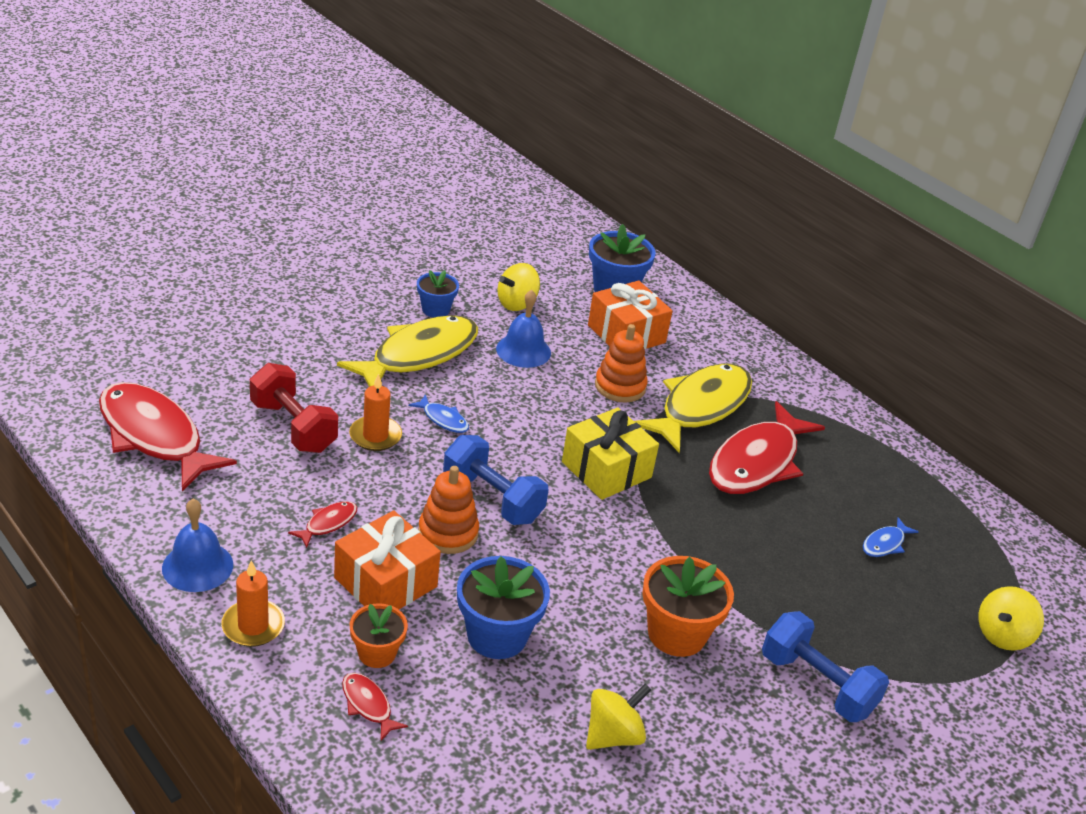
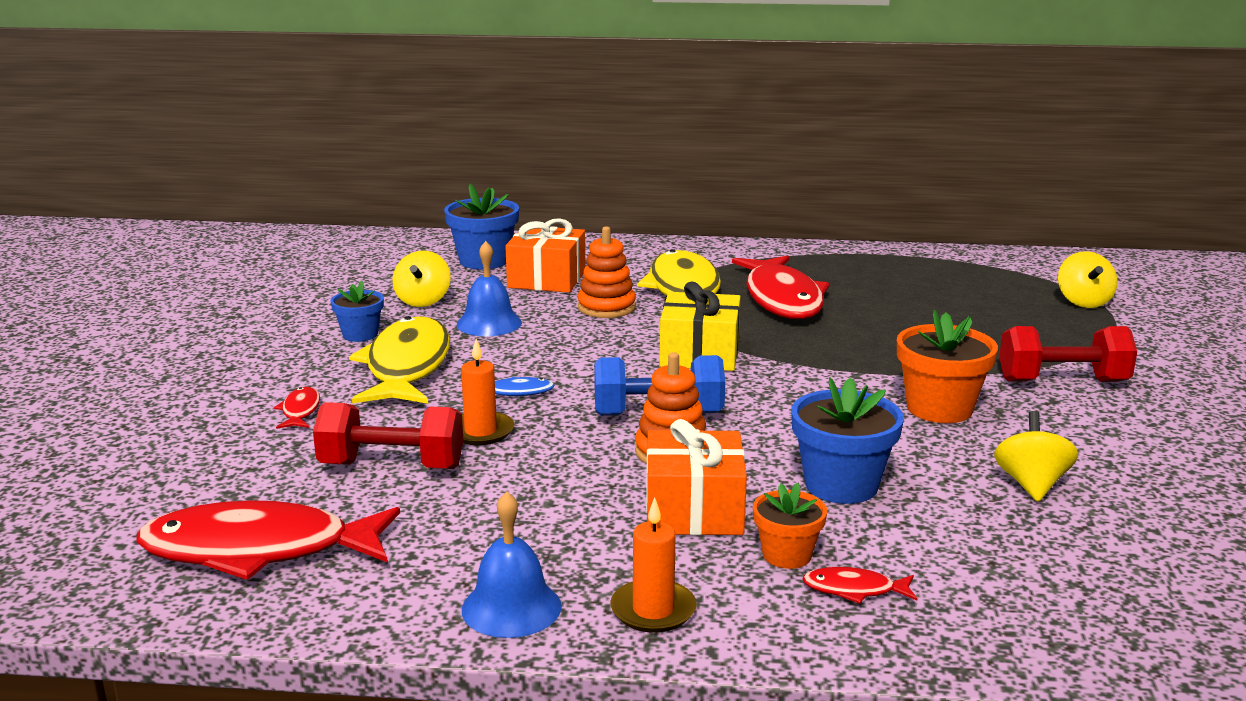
camera: 40 degrees left, 15 degrees down
(328, 524) = (564, 506): red fish -> red fish (300, 411)
(817, 684) = (1062, 381): blue dumbbell -> red dumbbell
(885, 544) = (938, 297): blue fish -> none

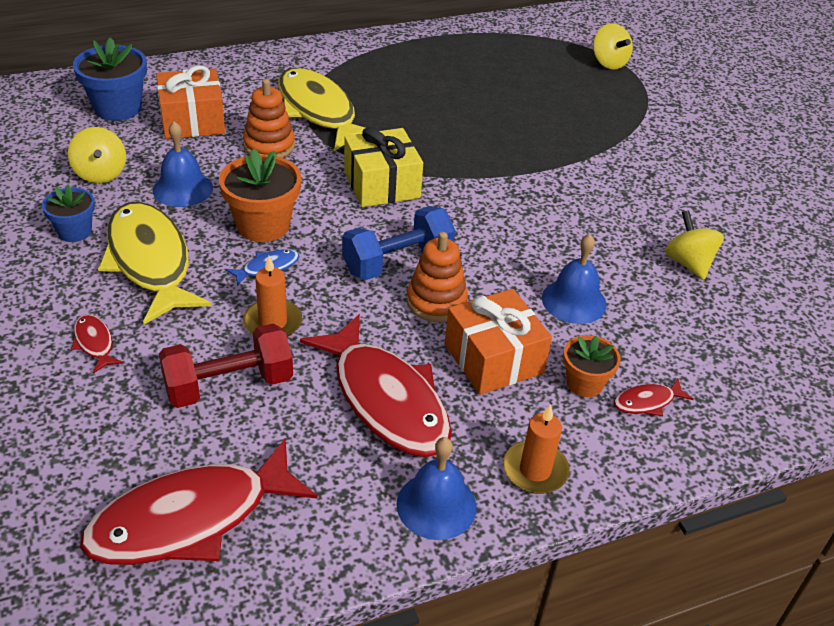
camera: 30 degrees left, 20 degrees up
(782, 299) = (401, 104): red fish -> red fish (386, 399)
(841, 485) = (574, 301): blue flower pot -> blue bell
(939, 408) = (586, 201): orange flower pot -> orange flower pot (263, 225)
(1062, 381) = (645, 152): red dumbbell -> none

